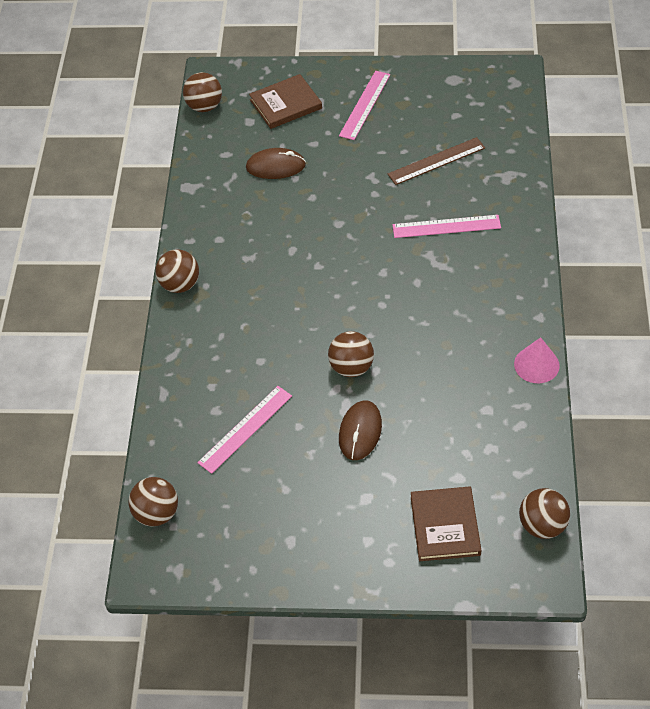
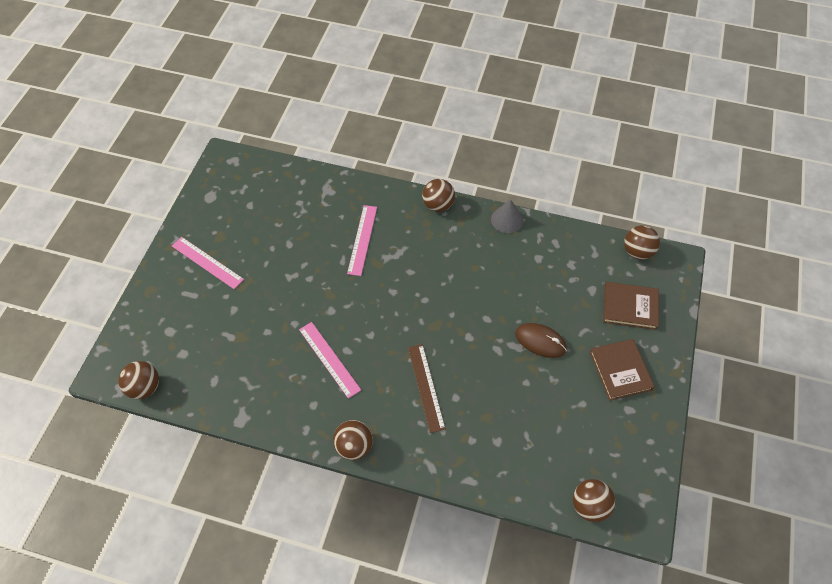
camera: 80 degrees left, 5 degrees up
(245, 429) = (520, 422): pink ruler -> pink ruler (329, 359)
(275, 166) = (247, 343): brown mouse -> none
(285, 104) = (176, 320): brown book -> brown book (620, 370)
(351, 367) = (479, 334): brown ball -> brown ball (438, 205)
(436, 161) = (293, 229): brown ruler -> brown ruler (426, 387)
(536, 364) = (507, 219): pink cone -> grey cone

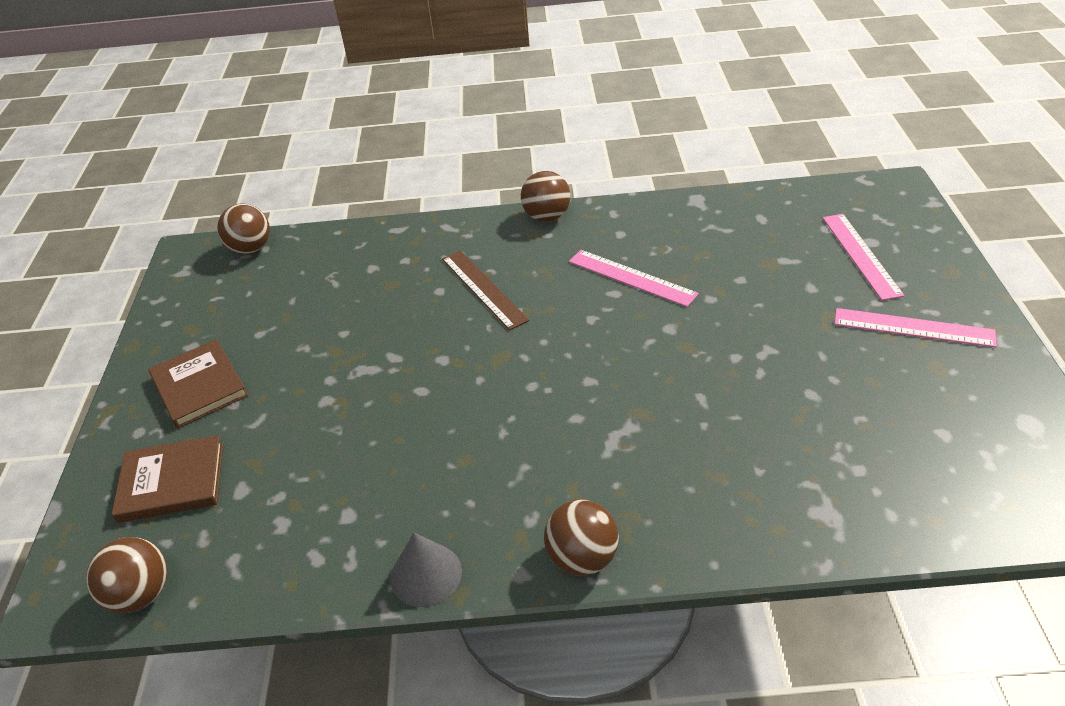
camera: 165 degrees right, 15 degrees down
(144, 387) = (837, 190): brown ball -> none
(362, 239) = (691, 441): pink ruler -> pink ruler (861, 255)
(540, 341) = (328, 386): brown mouse -> none

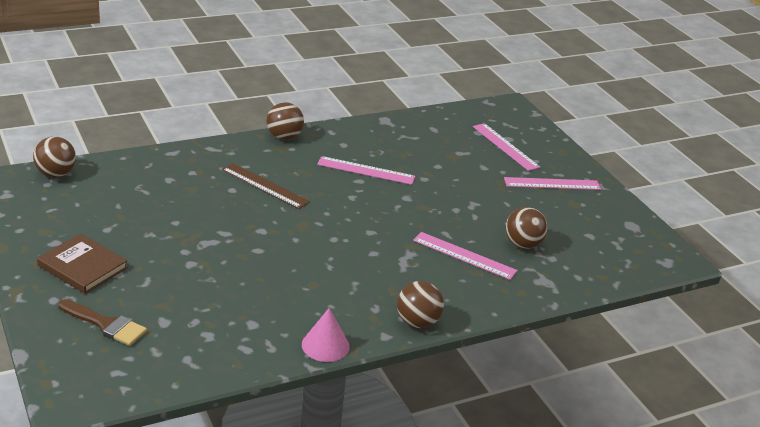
camera: 30 degrees left, 10 degrees down
(141, 594) = (133, 387): brown ball -> brown ball (522, 244)
(172, 482) = (106, 324): brown book -> brown brush
(426, 574) = (325, 345): grey cone -> pink cone
(712, 443) = (464, 255): none -> pink ruler

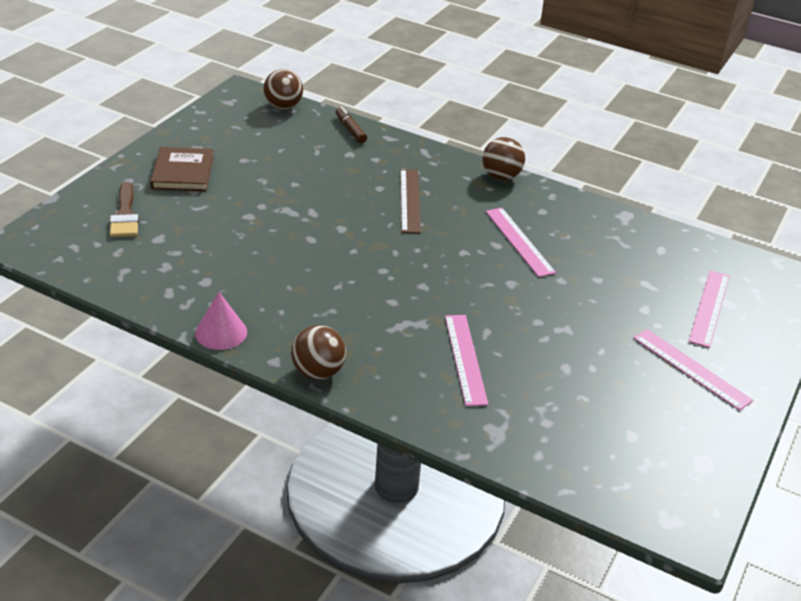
camera: 55 degrees right, 5 degrees up
(136, 162) = (350, 130): none -> brown marker
(522, 244) = (541, 391): brown ball -> none

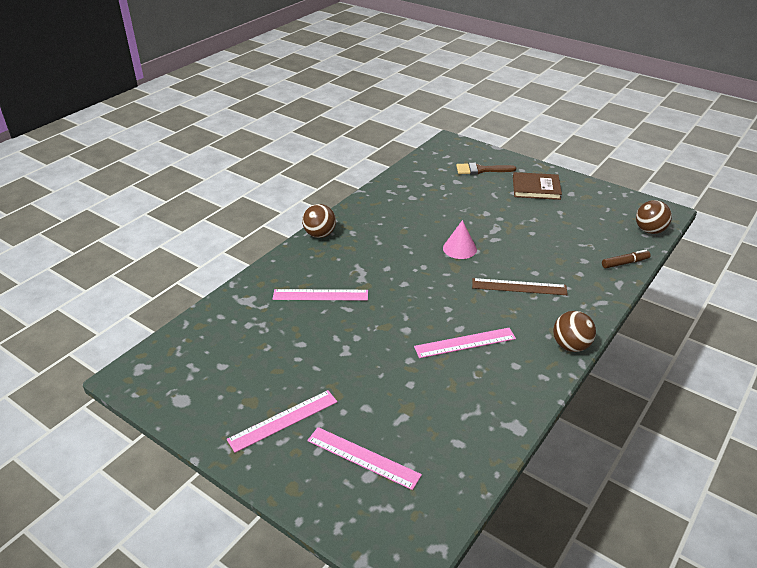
camera: 100 degrees right, 0 degrees up
(221, 332) = (362, 202): pink cone -> pink cone (459, 248)

